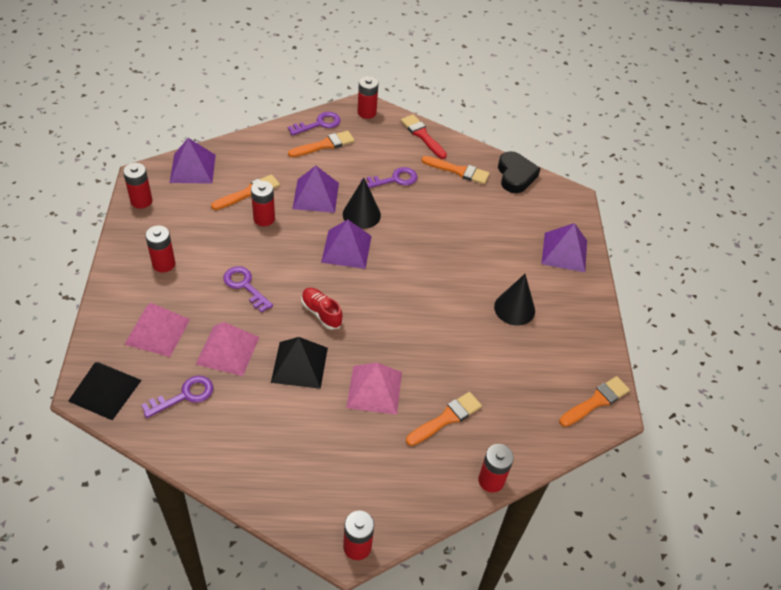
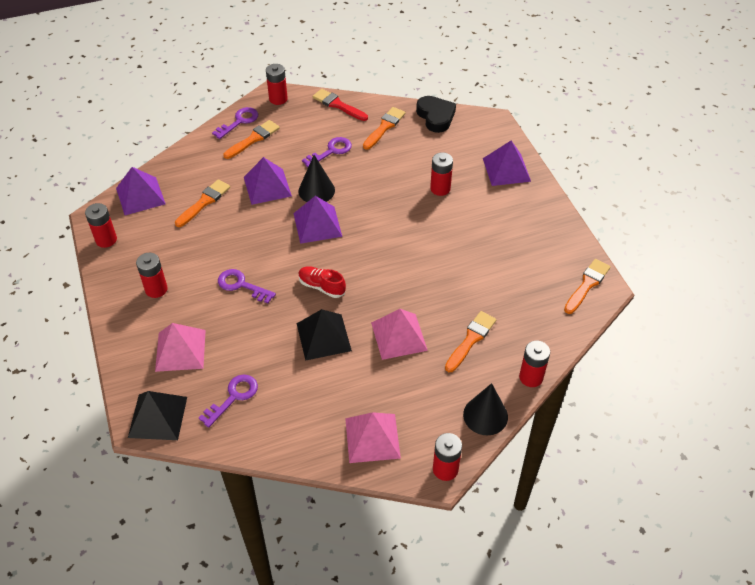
camera: 15 degrees left, 0 degrees up
(228, 350) = (253, 345): pink pyramid -> pink pyramid (372, 438)
(264, 218) = (230, 221): red battery -> red battery (440, 189)
(458, 171) = (384, 127): orange brush -> orange brush turned 60 degrees counterclockwise
(514, 308) = (486, 230): black cone -> black cone (485, 415)

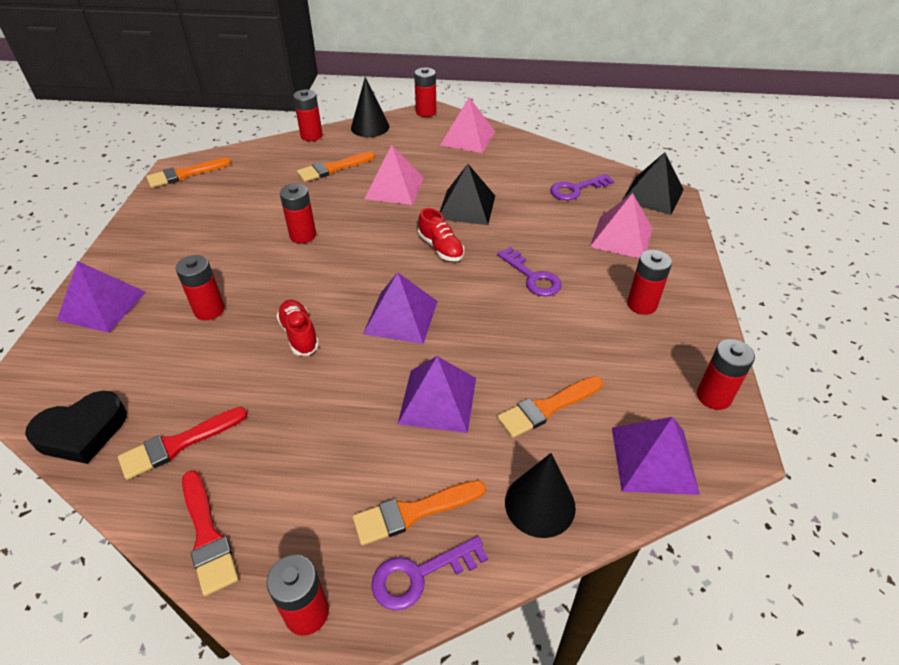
camera: 155 degrees left, 5 degrees down
(316, 190) = (370, 366): black cone -> black cone (540, 504)
(331, 151) = (301, 428): purple key -> none
(372, 193) = (299, 334): none -> red shoe
(384, 127) = (178, 444): orange brush -> red brush
(433, 261) = (303, 235): none -> red battery
(436, 117) = (82, 432): black heart -> black heart turned 120 degrees counterclockwise

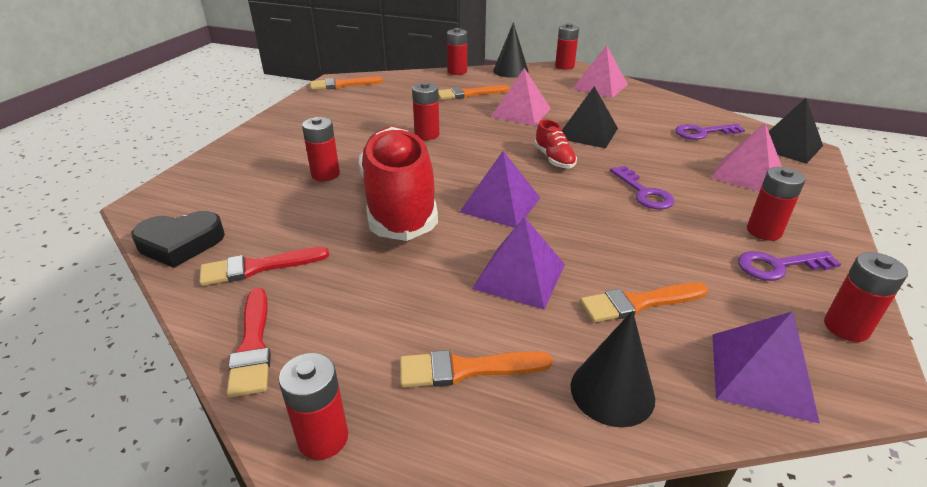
camera: 15 degrees right, 10 degrees down
(102, 305) = (238, 159): purple pyramid -> none
(299, 334) = (399, 203): red shoe -> red shoe, size x2.39
(420, 575) = (457, 430): purple key -> purple key (779, 266)

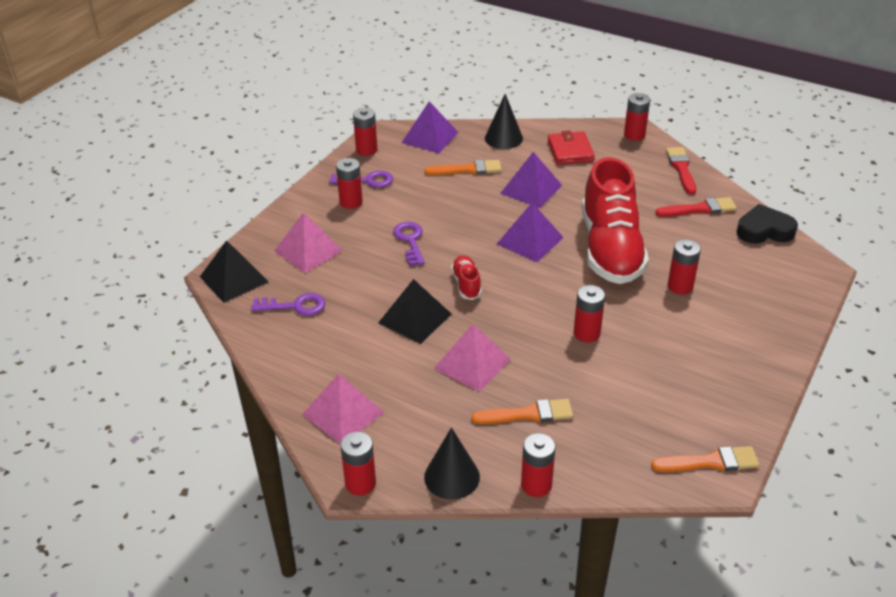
camera: 170 degrees left, 5 degrees up
(466, 369) = (570, 151): orange brush -> red wallet

